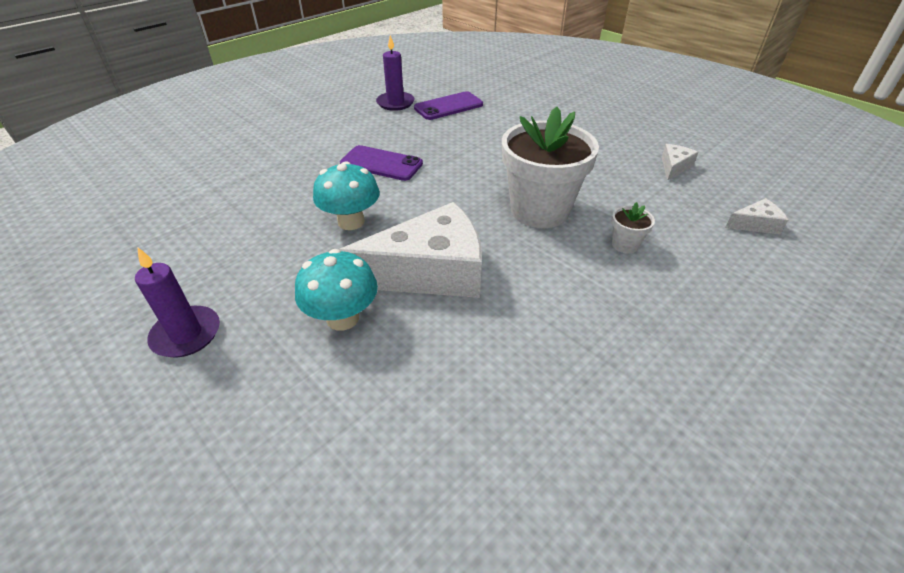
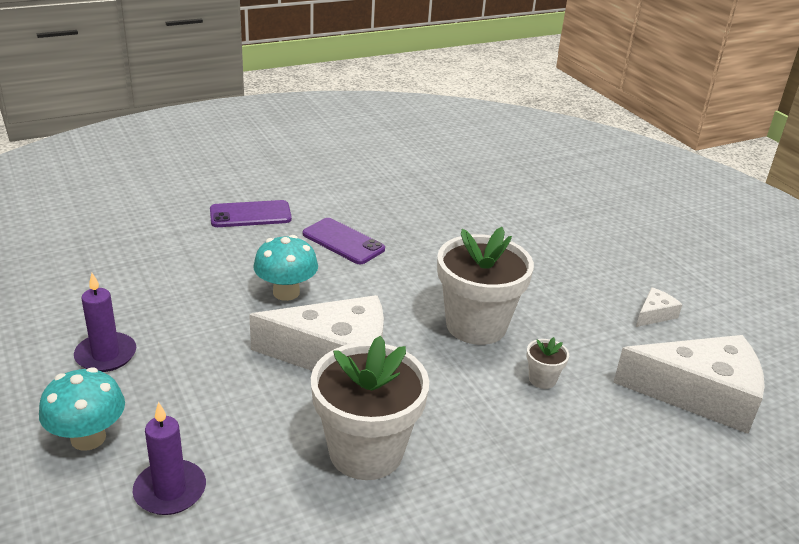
camera: 15 degrees right, 10 degrees down
(342, 318) = (238, 376): turquoise mushroom -> turquoise mushroom (88, 438)
(395, 103) = (391, 178): purple candle -> purple candle (170, 490)
(448, 106) = (445, 194): purple phone -> purple phone (250, 215)
(512, 363) = (366, 452): none -> white flower pot
(755, 224) = (700, 394): white cheese -> white cheese, size x2.34

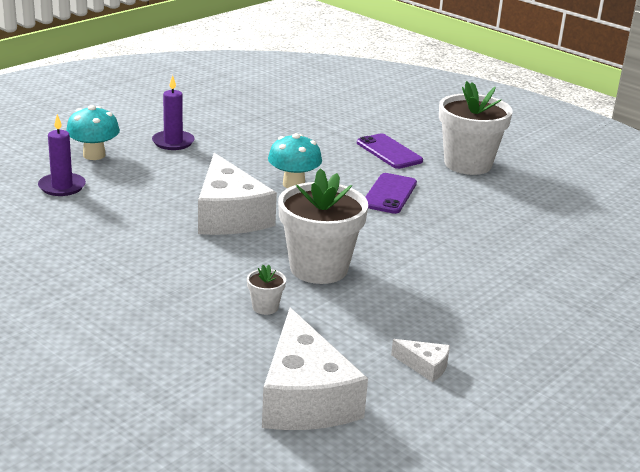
camera: 70 degrees right, 5 degrees down
(366, 452) = (130, 242): white flower pot -> white flower pot (467, 164)

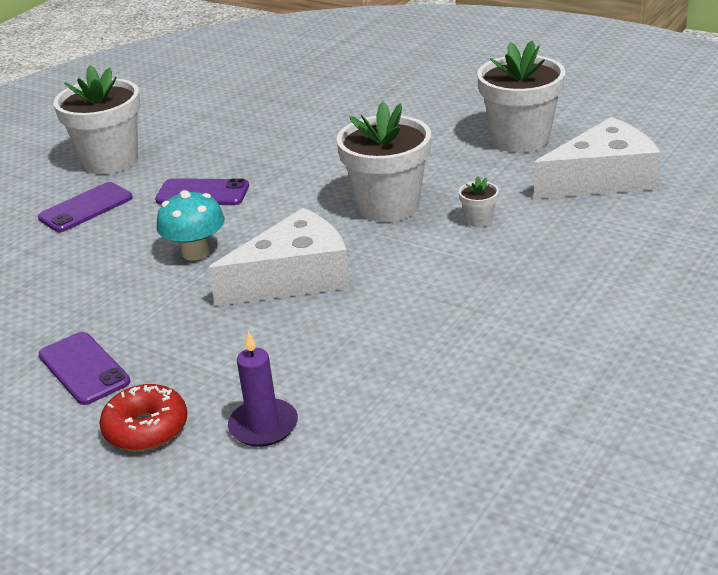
camera: 95 degrees left, 5 degrees up
(94, 155) = (146, 429): turquoise mushroom -> red donut
(173, 142) = (83, 369): purple candle -> purple phone
(425, 366) = (520, 139): white cheese -> white flower pot

